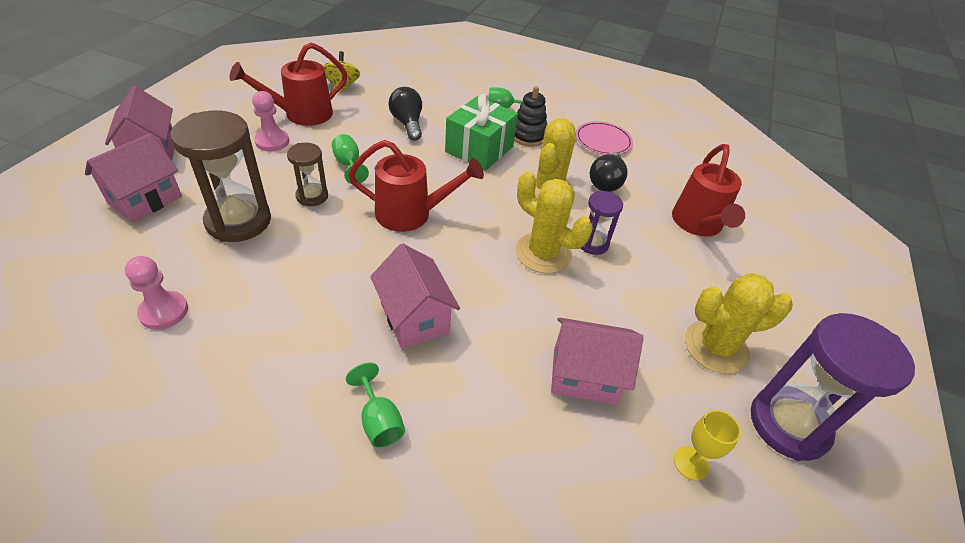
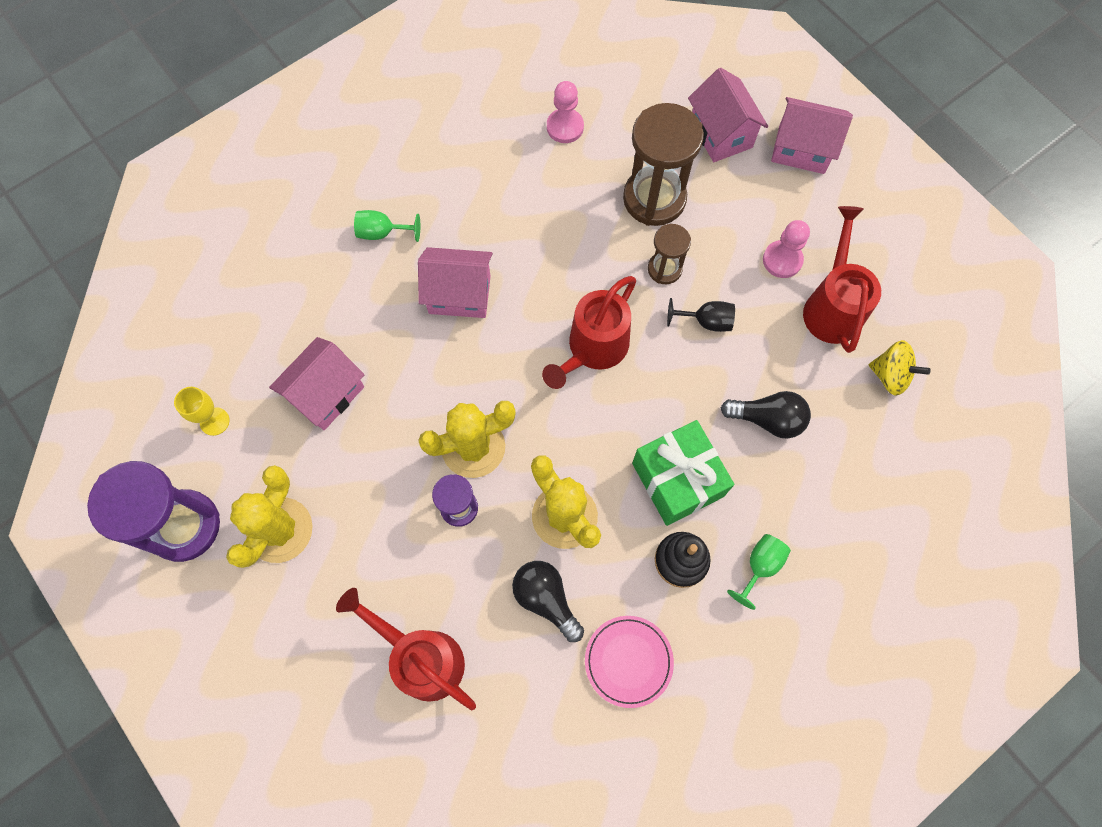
camera: 125 degrees right, 25 degrees up
(349, 164) = (706, 321): green goblet -> black goblet

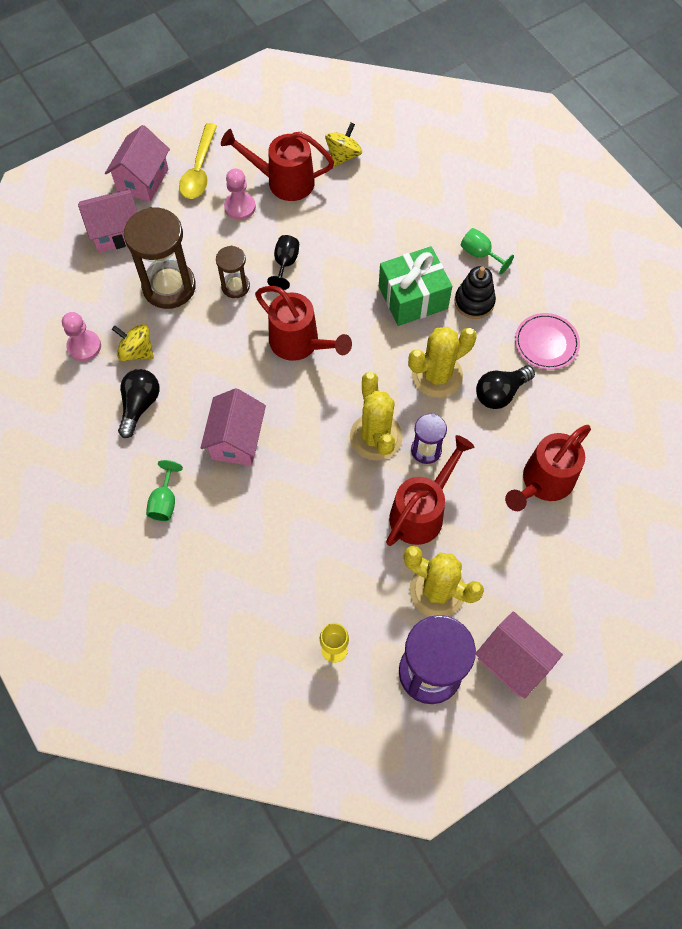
camera: 85 degrees left, 5 degrees down
(326, 394) = (318, 551): pink house -> pink house (512, 661)
(378, 507) = (422, 511): none -> red watering can
(564, 178) = (136, 351): none -> yellow spinning top
(767, 419) = (370, 234): black light bulb -> black light bulb (140, 405)
(830, 208) = (199, 170): none -> yellow spoon

